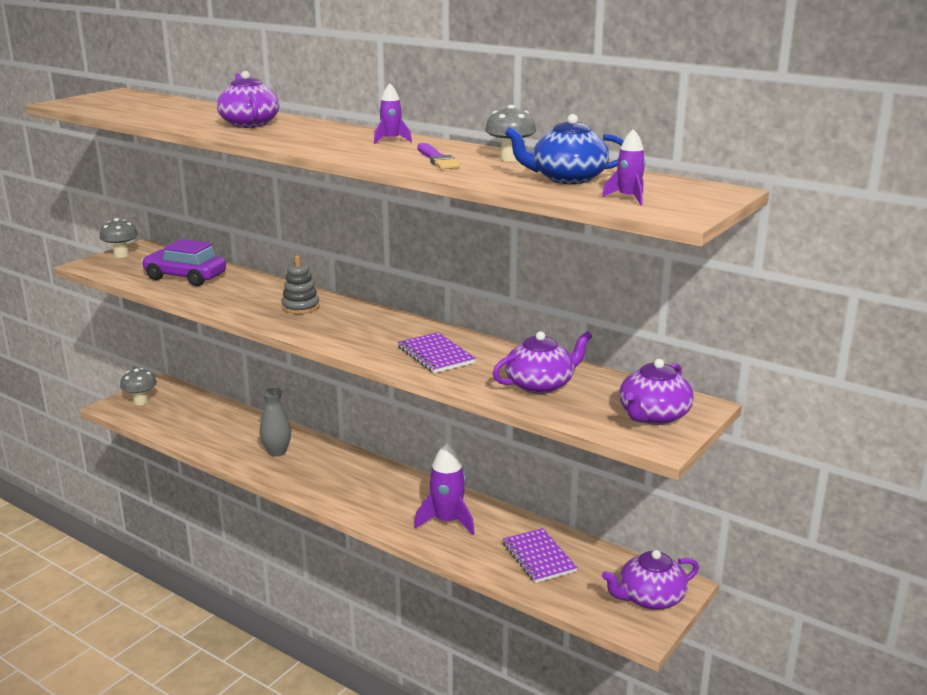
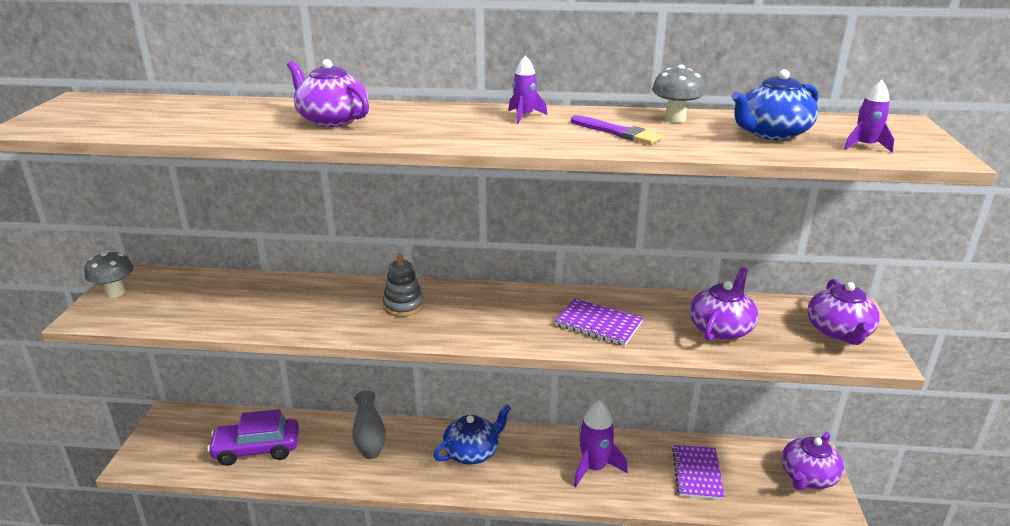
camera: 30 degrees left, 5 degrees up
(141, 402) = (165, 445): grey mushroom -> none
(185, 277) = (231, 302): purple car -> purple car (257, 449)
(356, 477) = (472, 452): none -> blue teapot
(538, 557) = (697, 473): purple notebook -> purple notebook turned 60 degrees clockwise

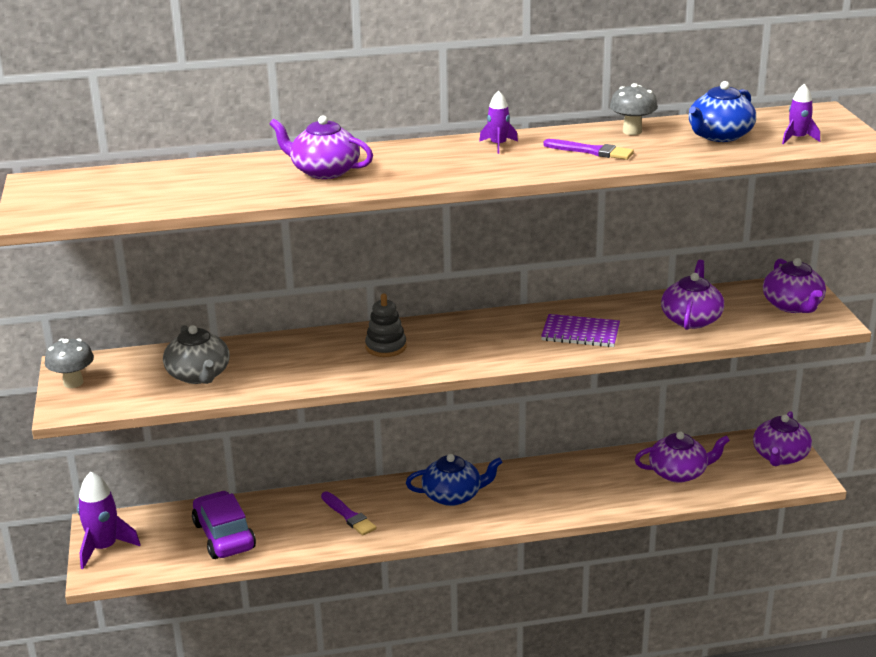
camera: 15 degrees left, 0 degrees up
(221, 304) = (199, 375): none -> grey teapot
(257, 449) = (224, 536): purple car -> purple car turned 90 degrees clockwise
(371, 452) = (348, 515): grey vase -> purple brush
(472, 452) = (453, 495): blue teapot -> blue teapot turned 45 degrees clockwise
(594, 467) = (579, 486): purple rocket -> purple rocket (104, 547)
(697, 473) = (679, 473): purple notebook -> purple teapot

